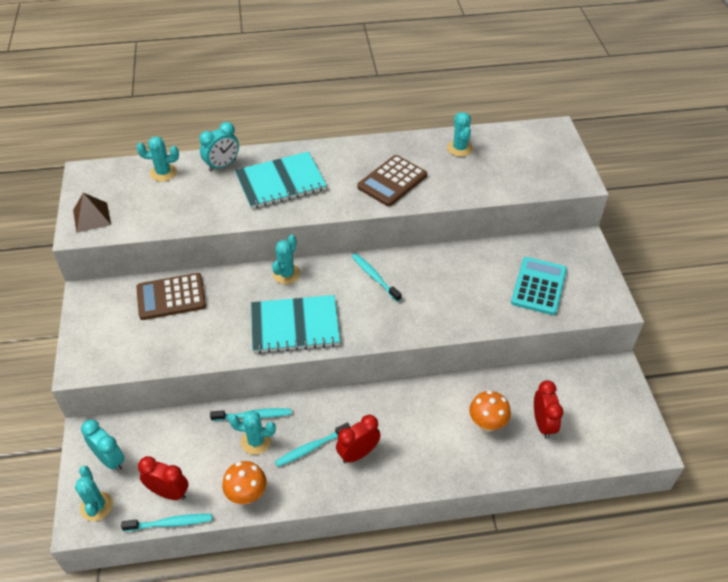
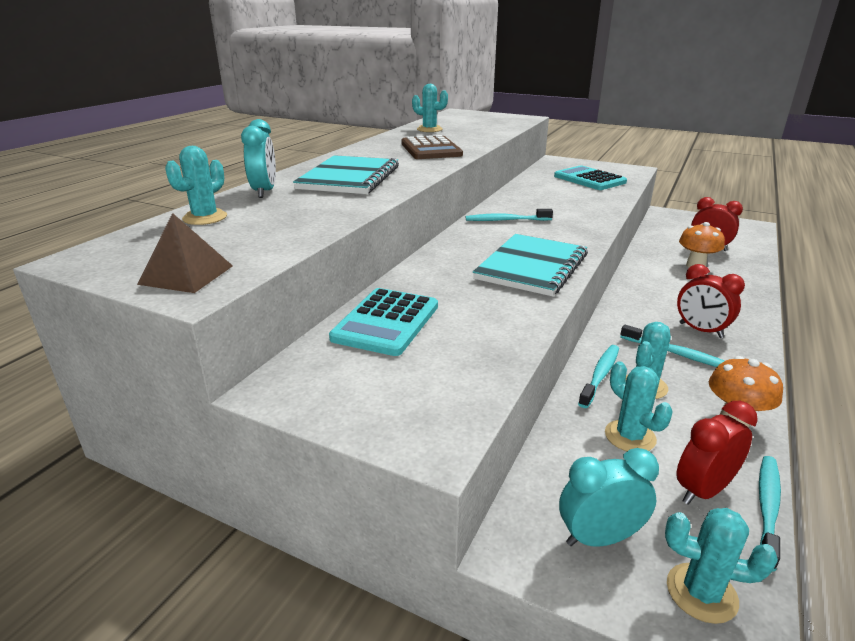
camera: 55 degrees left, 20 degrees down
(171, 297) = (386, 322): brown calculator -> turquoise calculator
(286, 274) = (446, 252): turquoise cactus -> turquoise cactus (630, 436)
(311, 448) = (677, 354): turquoise toothbrush -> turquoise toothbrush turned 60 degrees counterclockwise
(358, 454) = (700, 330): red clock -> red clock turned 45 degrees counterclockwise

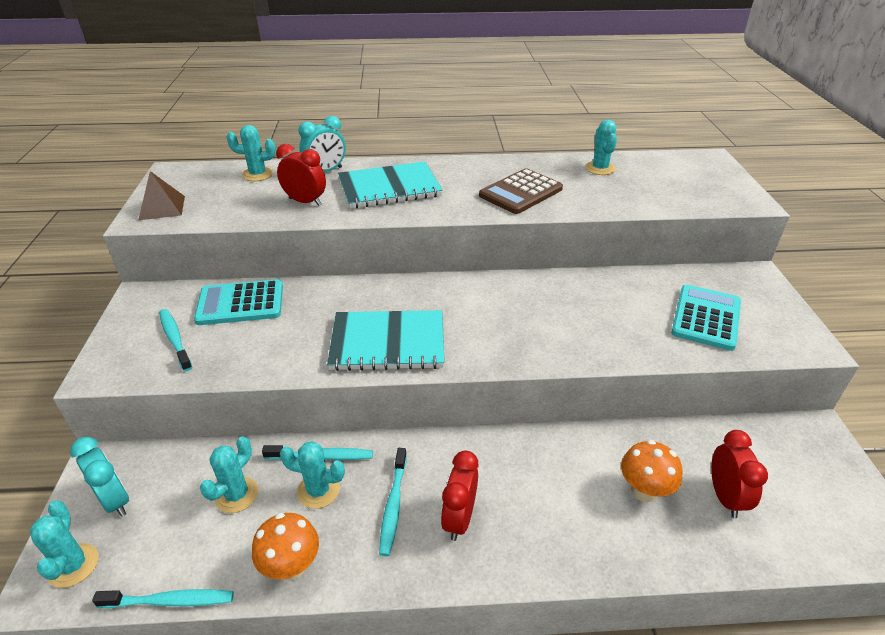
camera: 60 degrees right, 10 degrees up
(506, 220) = (494, 297): turquoise toothbrush -> turquoise toothbrush (175, 339)
(703, 490) = (181, 554): red clock -> red clock (305, 202)

